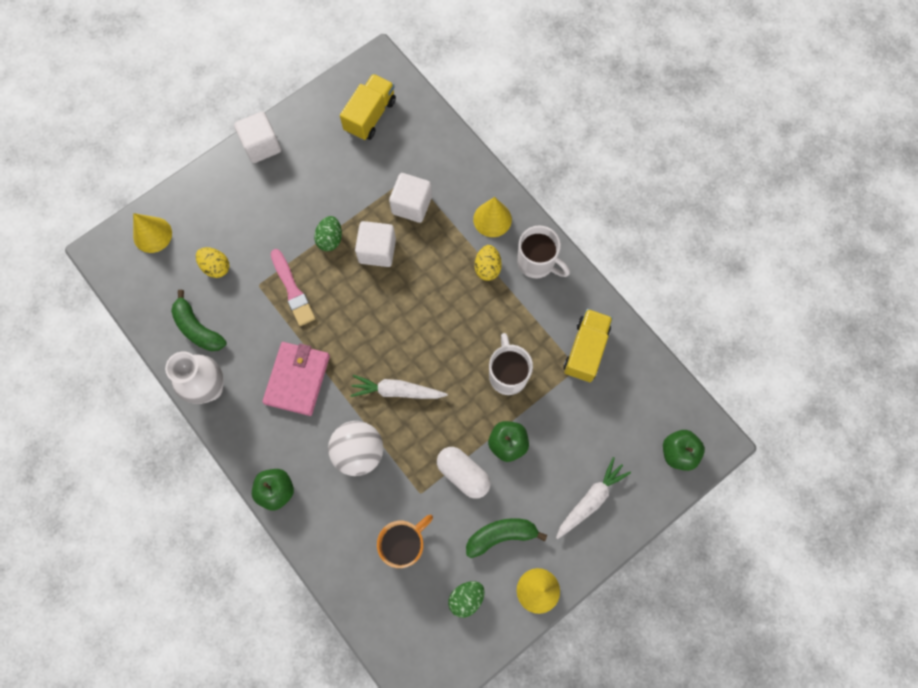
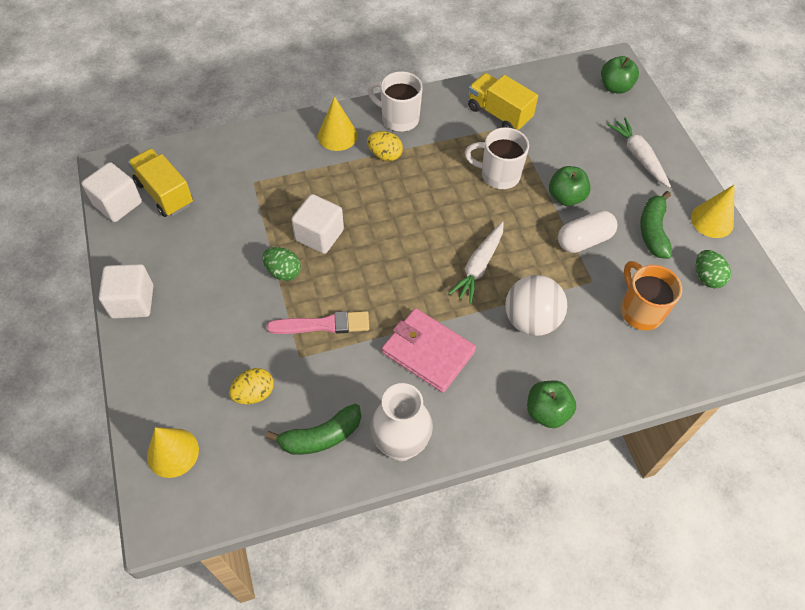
camera: 70 degrees left, 15 degrees down
(411, 205) = (286, 191): white cube -> white cube (118, 204)
(537, 262) = (398, 118): white mug -> white mug turned 120 degrees counterclockwise

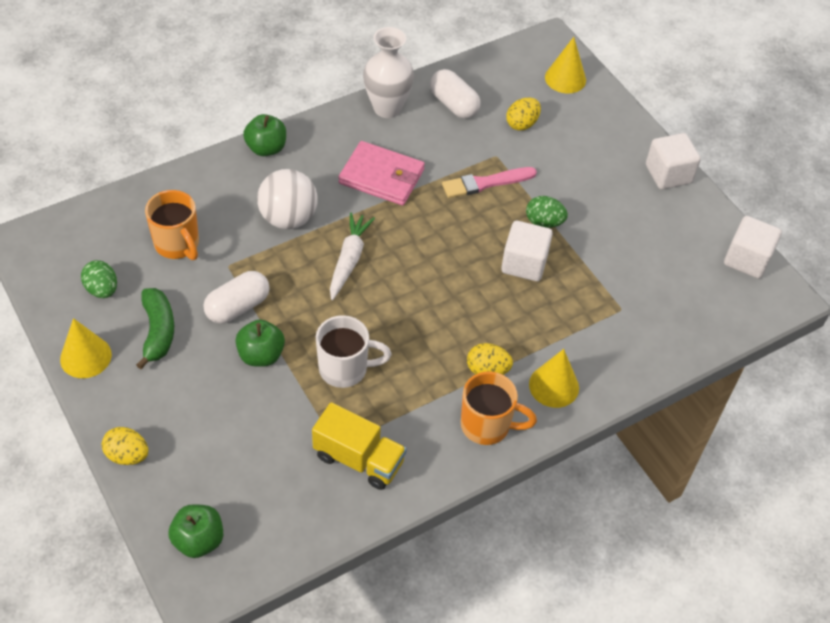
camera: 165 degrees right, 5 degrees down
(164, 193) = (707, 279): yellow truck -> none
(321, 436) = (454, 104): green banana -> white capsule
(398, 118) = (487, 425): white mug -> orange mug
(638, 156) = (169, 428): white carrot -> none
(669, 144) = (127, 455): none -> yellow egg

